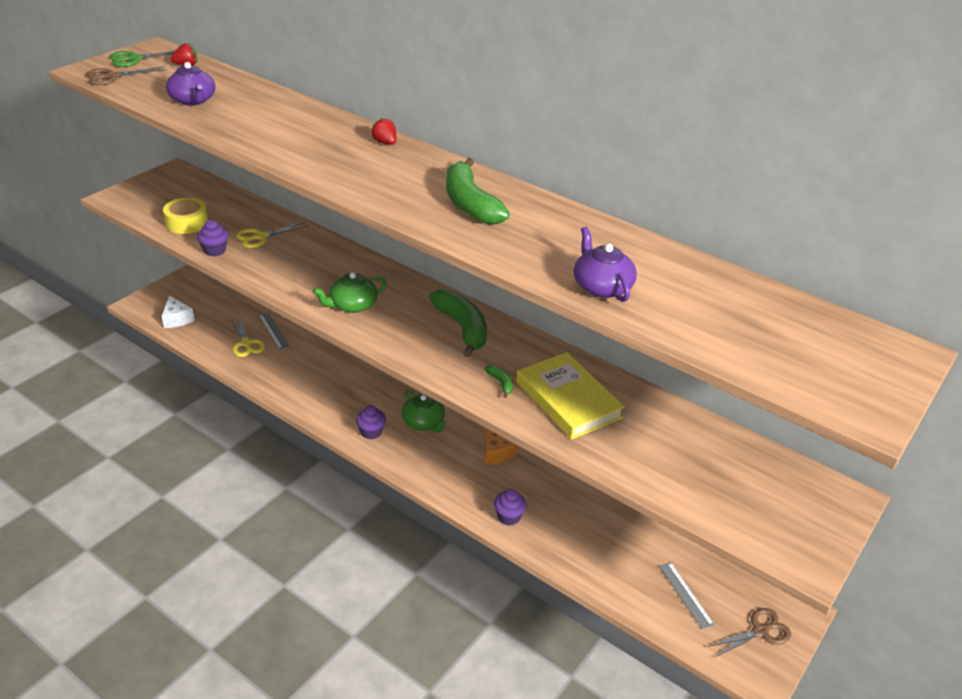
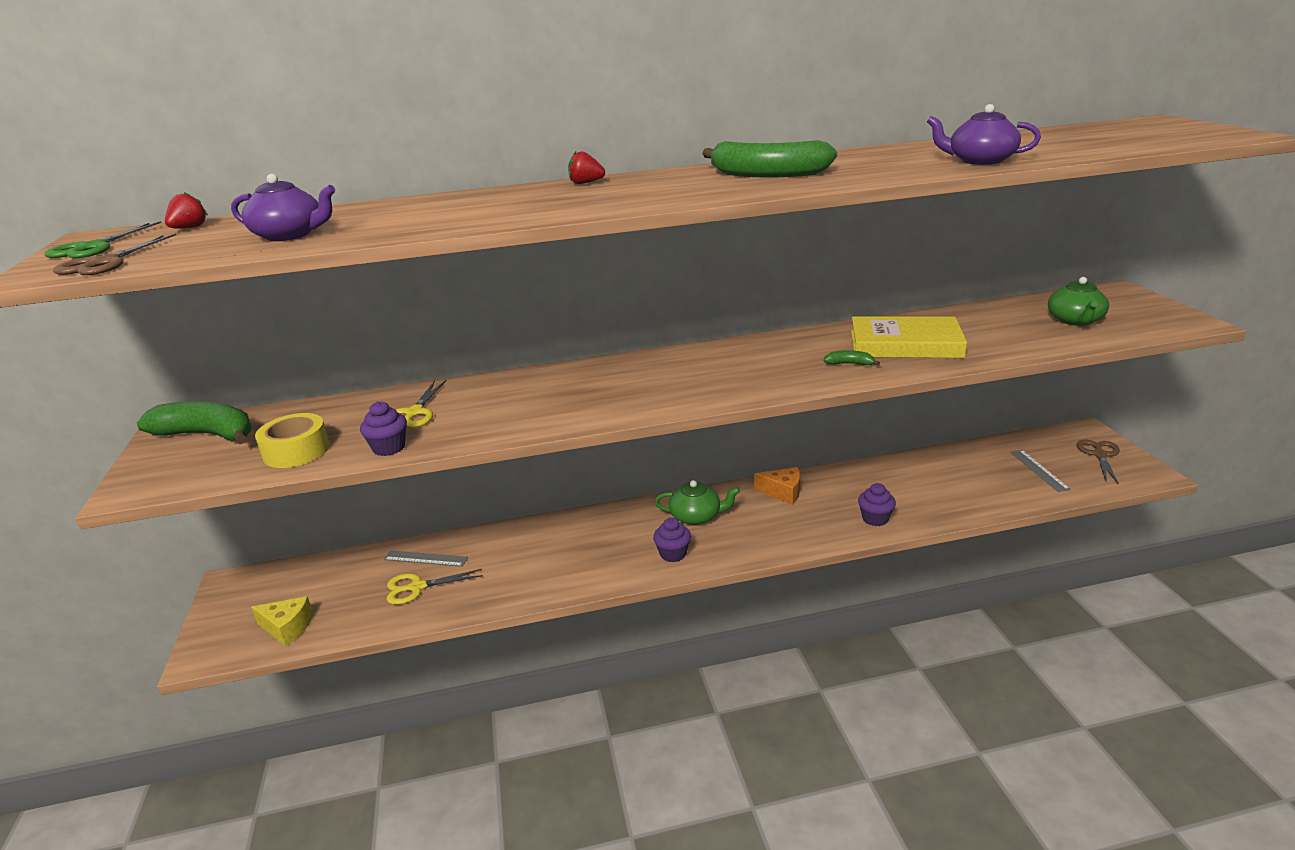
camera: 45 degrees left, 10 degrees down
(177, 319) = (287, 628): white cheese -> yellow cheese
(246, 343) = (417, 587): yellow scissors -> yellow scissors turned 150 degrees clockwise
(352, 305) = (626, 397): green teapot -> green teapot (1075, 320)
(462, 328) = (742, 357): green banana -> green banana (207, 435)
(685, 595) = (1039, 470): grey ruler -> grey ruler turned 60 degrees clockwise

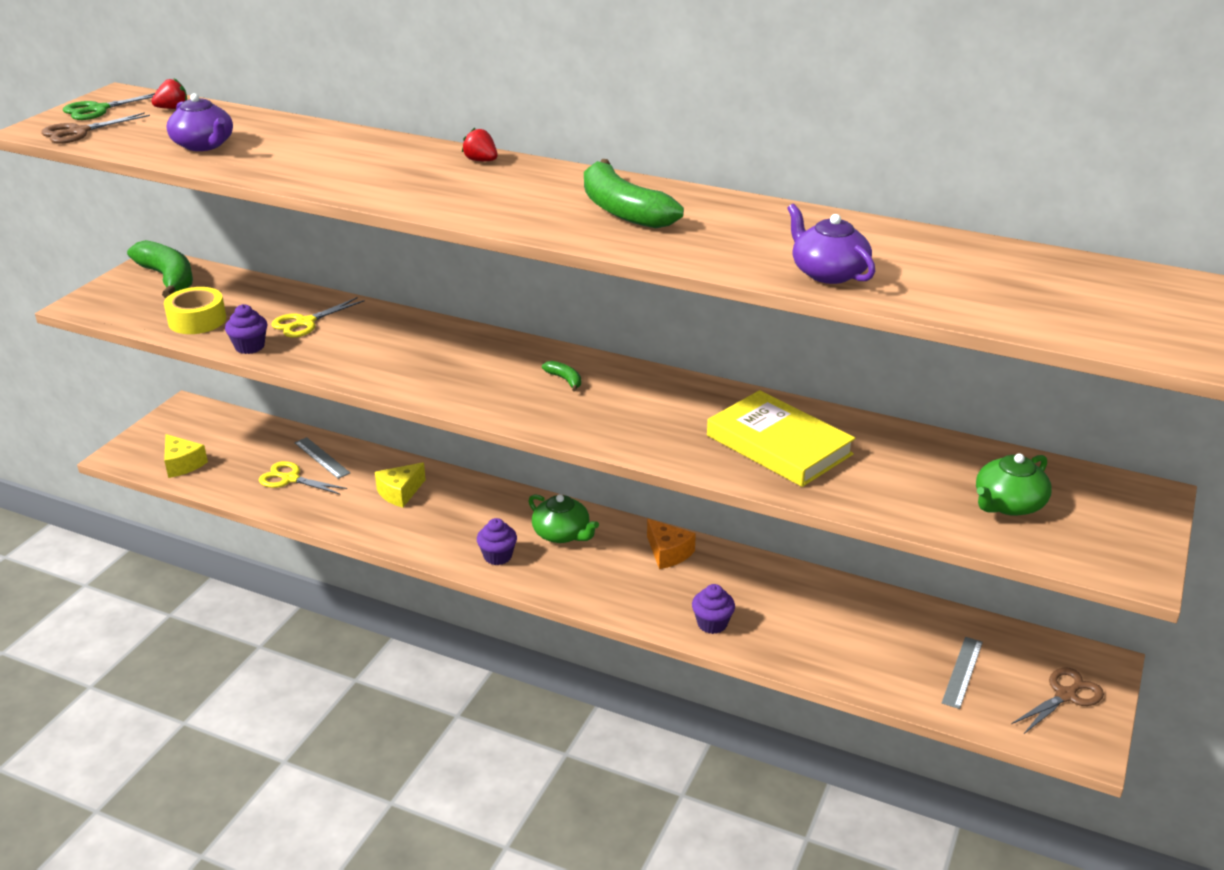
camera: 35 degrees right, 5 degrees up
(531, 550) = (400, 493): none -> yellow cheese
(849, 364) = (688, 440): green banana -> green banana (565, 380)

